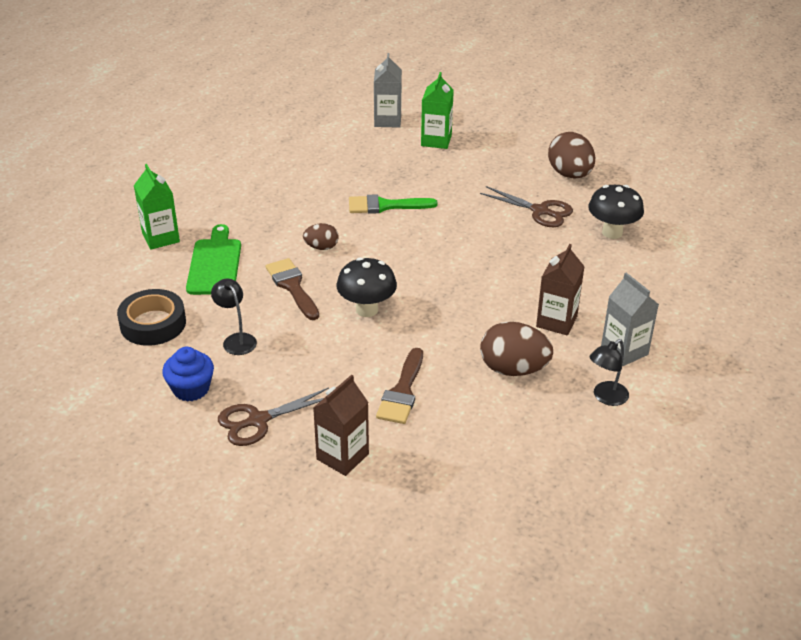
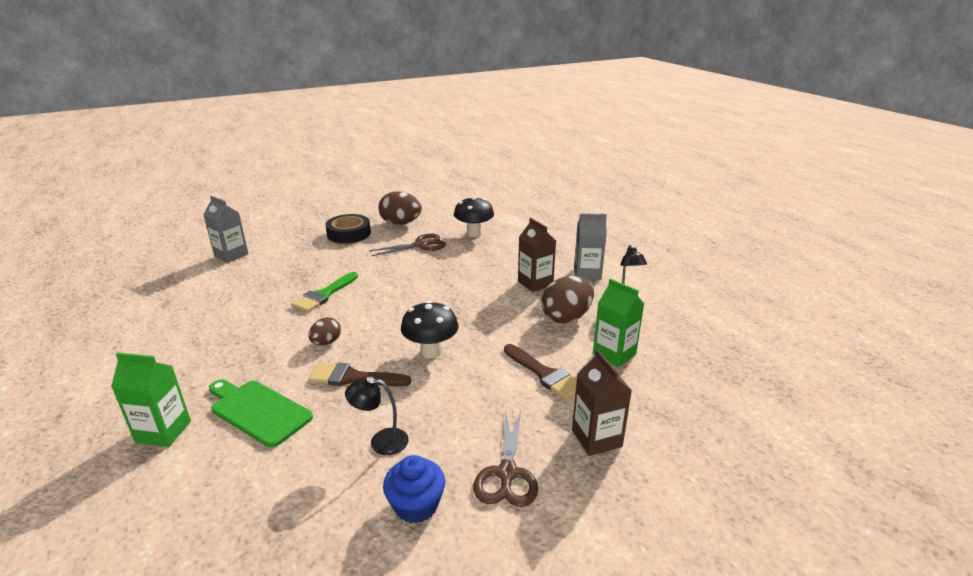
camera: 55 degrees left, 10 degrees down
(153, 324) = (284, 494): black tape -> black tape (349, 234)
(436, 140) = (288, 248): green carton -> green carton (614, 354)

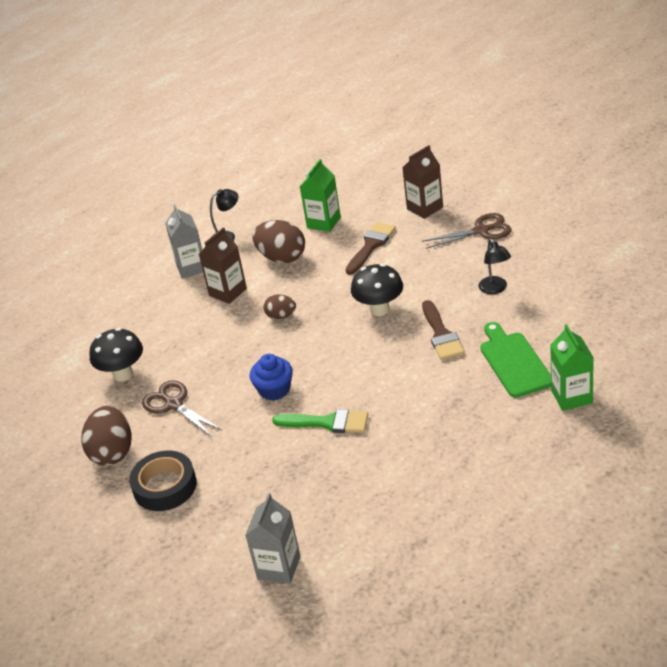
camera: 105 degrees left, 10 degrees up
(258, 411) = (514, 362): green cutting board -> green cutting board turned 150 degrees clockwise
(326, 342) = (406, 375): brown egg -> brown egg (281, 316)
(416, 505) = (532, 253): blue cupcake -> blue cupcake (274, 390)

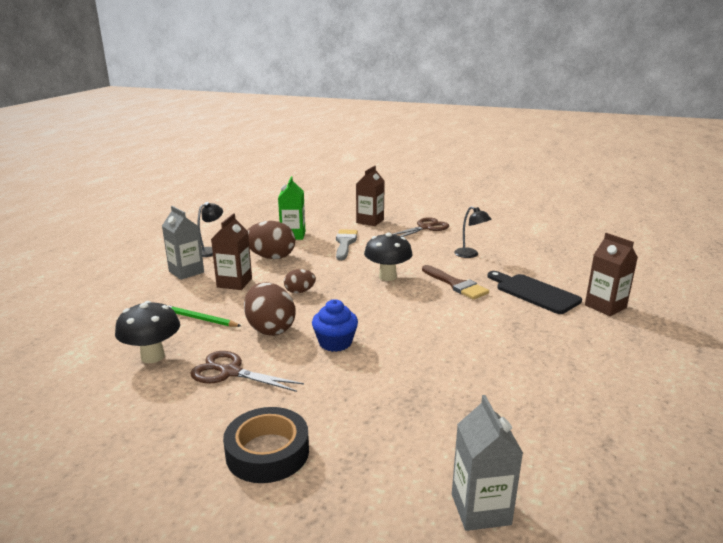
camera: 30 degrees left, 15 degrees down
(112, 452) = (176, 430): brown egg -> brown egg (270, 329)
(177, 337) = (200, 319): none -> green pencil
(327, 422) = (412, 359): green brush -> none
(371, 246) = (345, 243): brown brush -> grey brush
(514, 362) = (534, 293): green cutting board -> black cutting board
(571, 397) = (605, 306): green carton -> brown carton

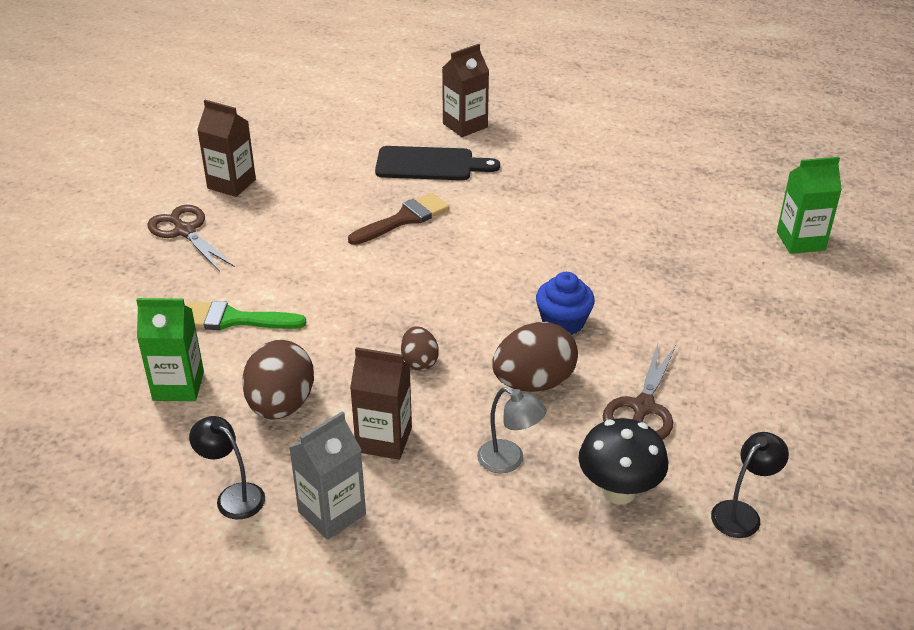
camera: 90 degrees left, 15 degrees up
(200, 319) = (509, 461): green pencil -> grey lamp
(267, 452) = (773, 361): black tape -> none
(345, 243) = (234, 319): grey brush -> green brush
(370, 221) = (132, 291): brown carton -> brown carton (231, 184)
(387, 277) = (374, 276): black mushroom -> none
(470, 255) = (306, 198): black lamp -> black lamp (742, 513)
(480, 509) = (800, 241): grey carton -> green carton
(534, 293) = (429, 164): black cutting board -> black cutting board turned 135 degrees counterclockwise

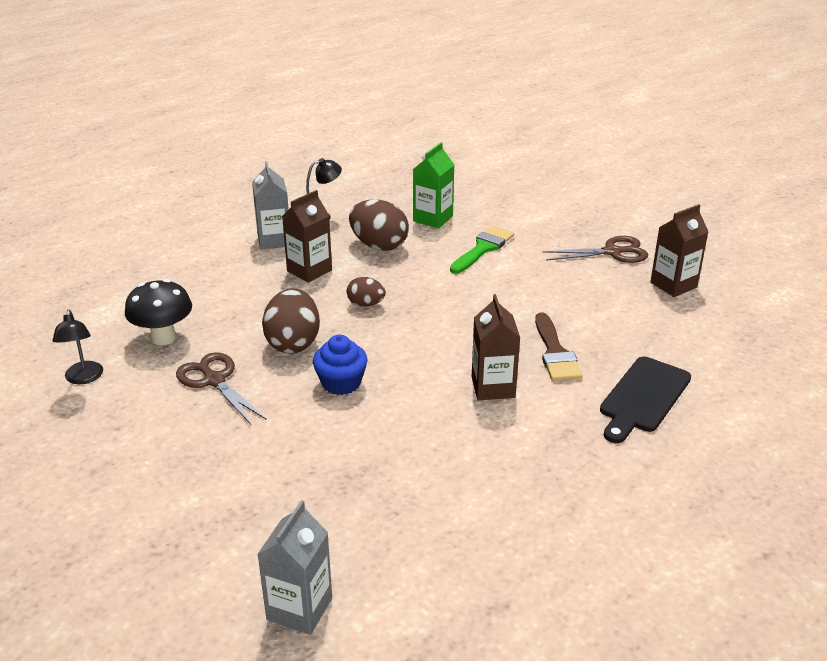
camera: 120 degrees right, 5 degrees down
(465, 125) = (716, 450): brown carton -> brown carton (493, 387)
(509, 461) = (238, 307): grey lamp -> none
(800, 241) = (299, 609): green carton -> grey carton

